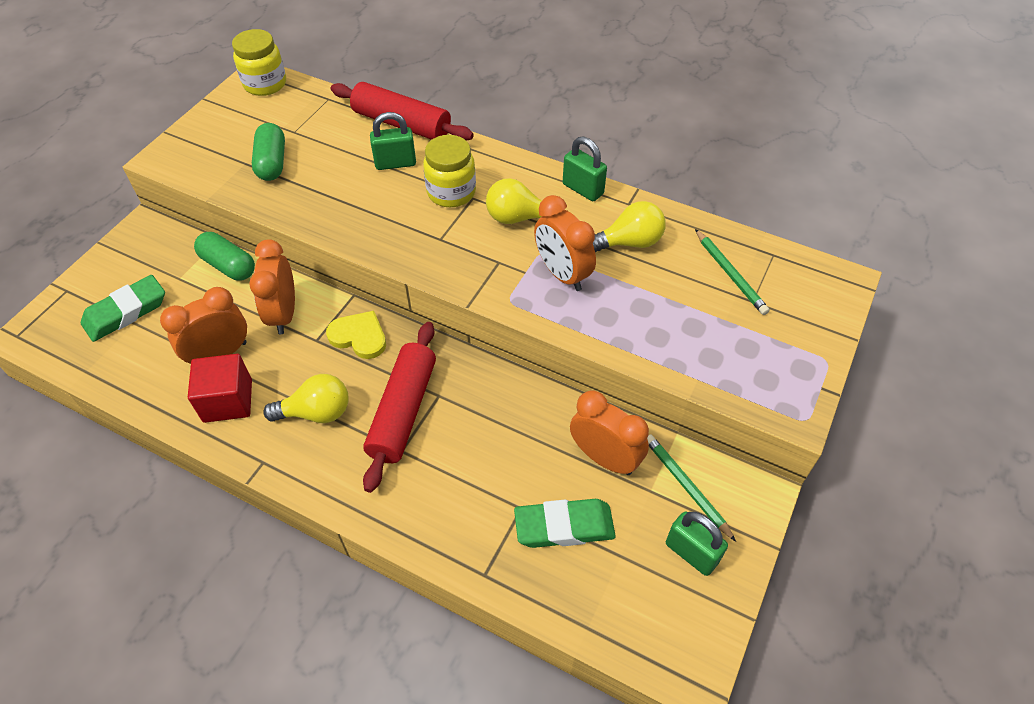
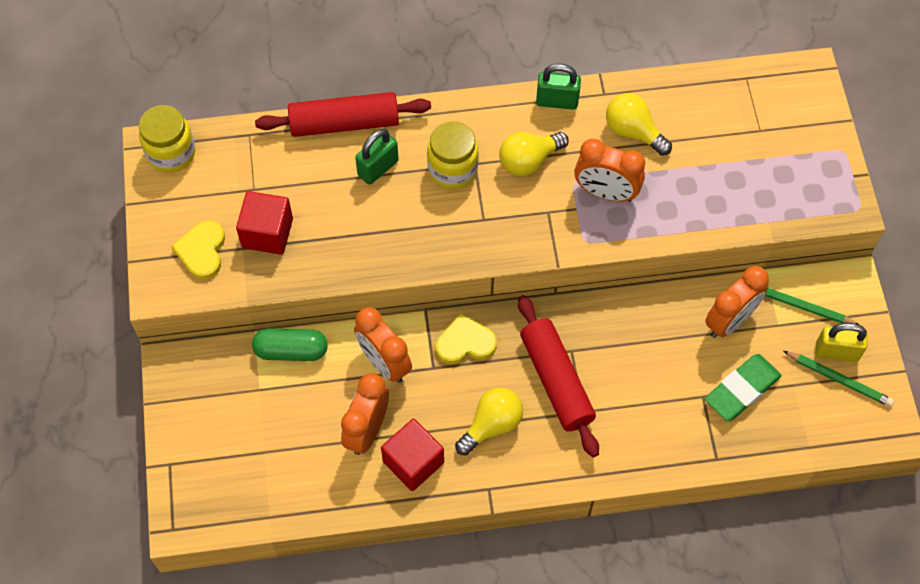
camera: 35 degrees left, 10 degrees up
(126, 312) = (246, 448): green eraser -> none
(216, 150) = (202, 251): none -> yellow heart
(272, 162) = (267, 233): green capsule -> red cube
(604, 458) = (730, 321): orange clock -> orange clock turned 135 degrees clockwise
(629, 242) = (633, 132): yellow light bulb -> yellow light bulb turned 90 degrees counterclockwise
(691, 553) = (836, 352): green padlock -> yellow padlock
(730, 274) = (728, 116): green pencil -> green pencil (839, 380)

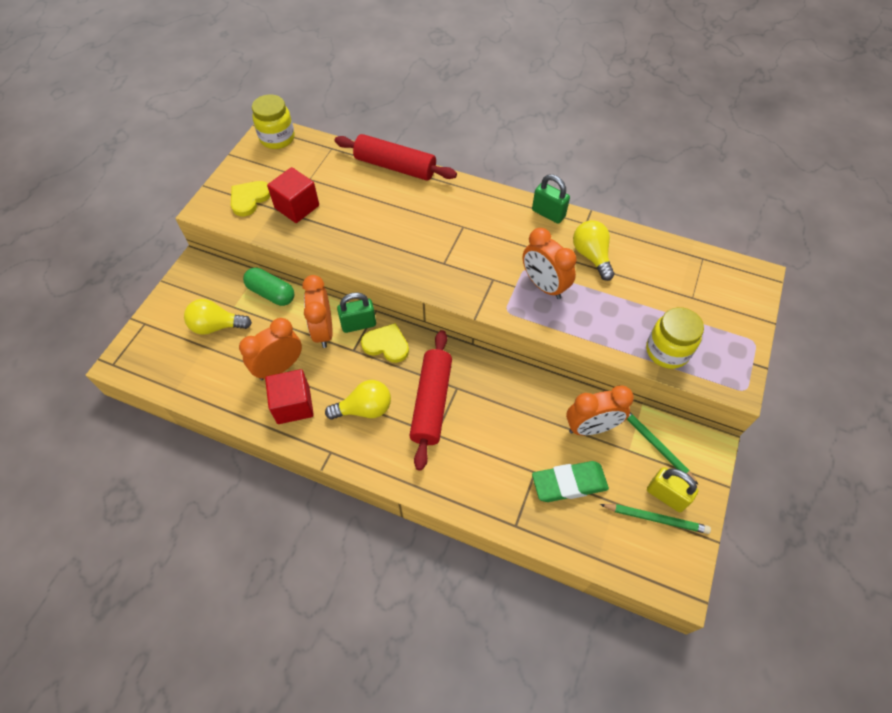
camera: 30 degrees right, 5 degrees down
(378, 168) = (396, 201): green padlock -> green padlock (358, 324)
(452, 169) = (445, 223): yellow jar -> yellow jar (667, 351)
(529, 161) = (502, 241): yellow light bulb -> yellow light bulb (216, 326)
(839, 380) = (656, 519): green pencil -> green pencil turned 45 degrees counterclockwise

